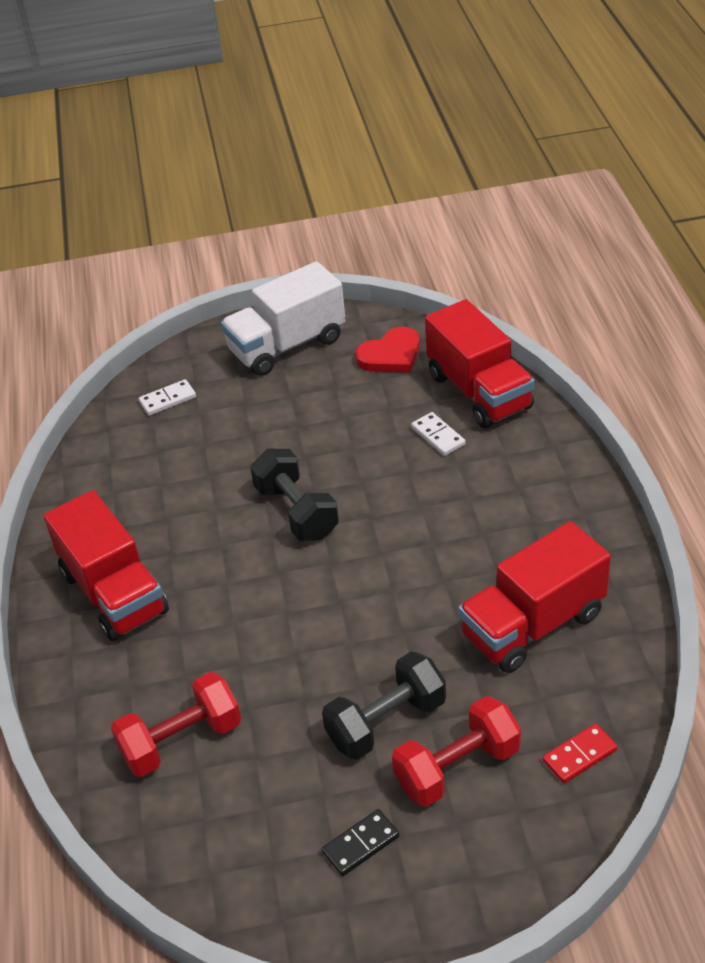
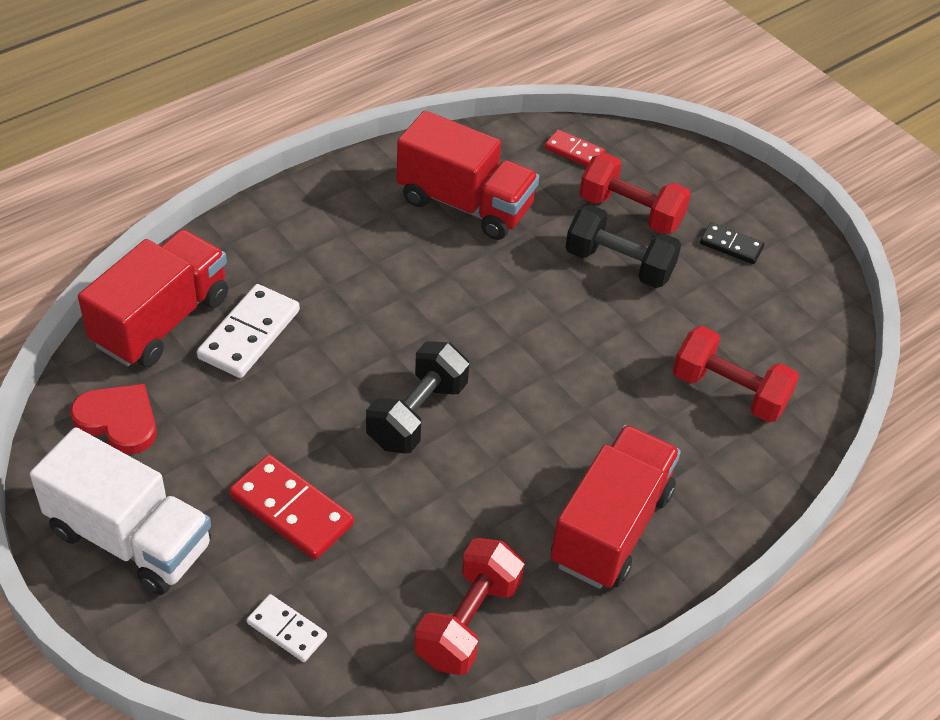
camera: 125 degrees left, 5 degrees up
(105, 485) = (468, 622): none -> red dumbbell
(257, 422) = (292, 510): none -> red domino
(438, 436) = (249, 334): white domino -> white domino, size x1.68

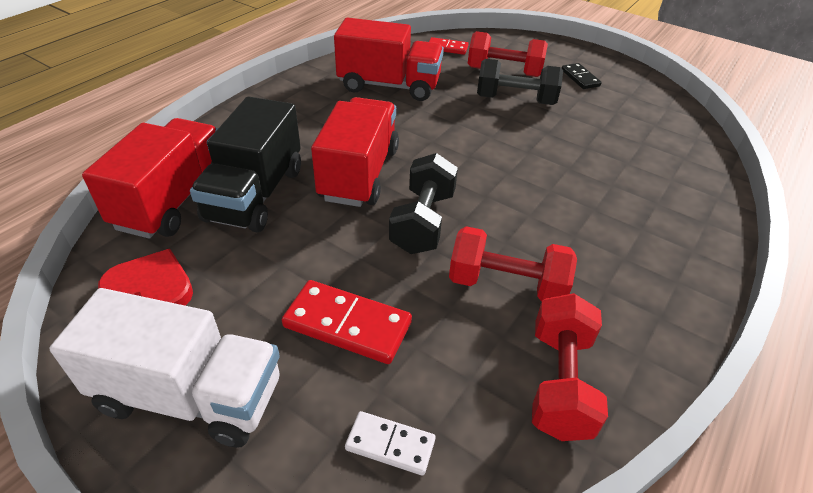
camera: 15 degrees left, 5 degrees down
(249, 334) = (255, 194): white domino -> black truck
(610, 527) = (626, 268): red truck -> red truck (359, 174)
(729, 392) = (642, 158): red dumbbell -> red dumbbell (506, 285)
(731, 245) = (580, 78): black domino -> black domino turned 60 degrees clockwise

